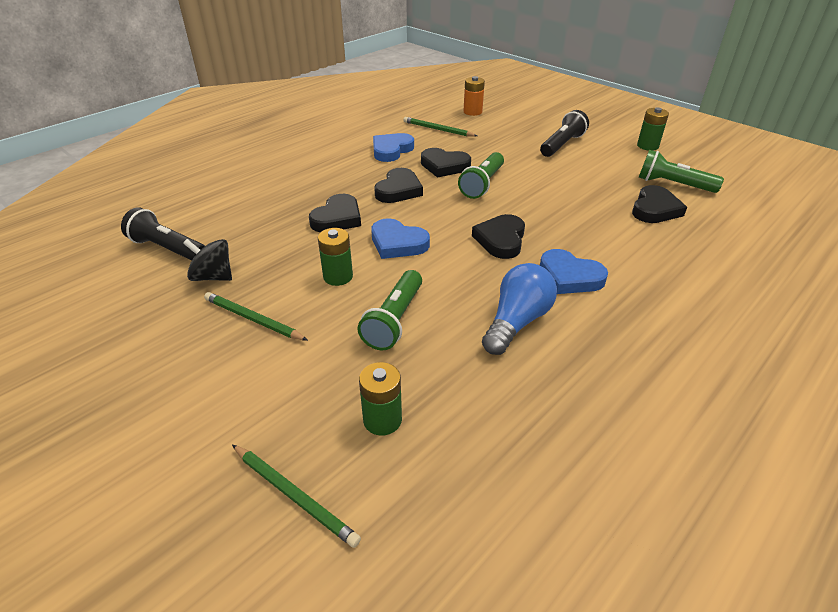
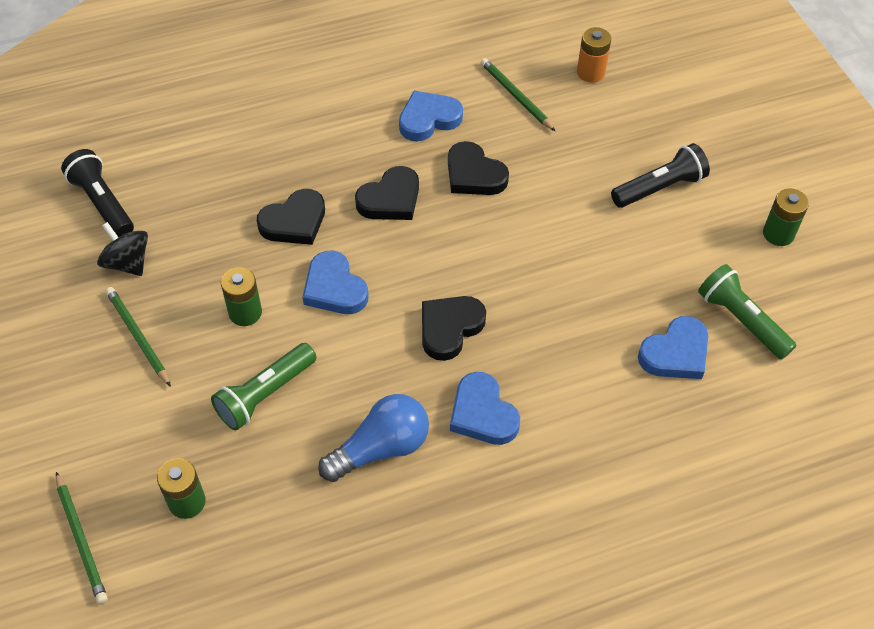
camera: 25 degrees right, 15 degrees up
(482, 184) = (496, 226): green flashlight -> none
(655, 209) = (675, 353): black heart -> blue heart

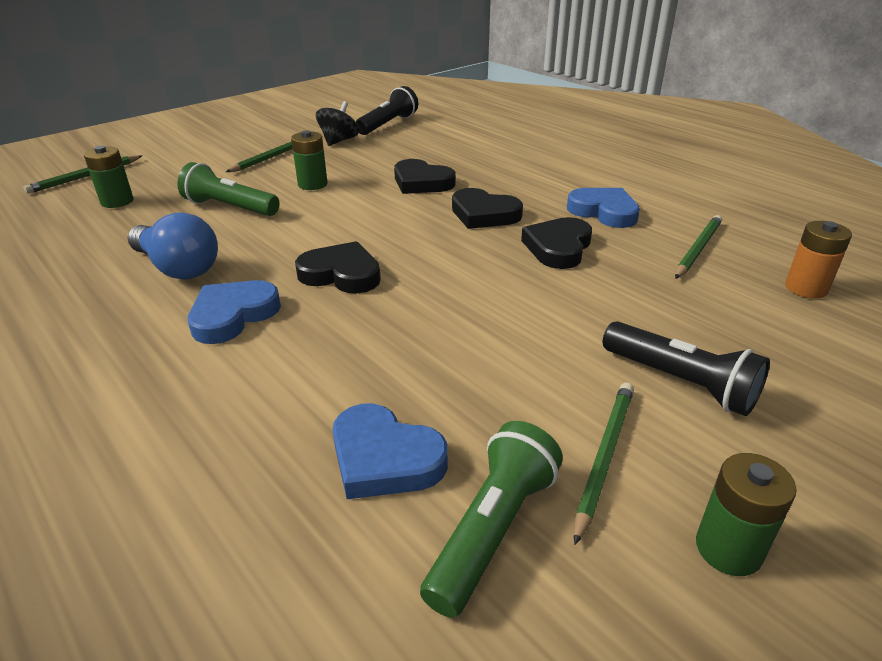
camera: 70 degrees right, 20 degrees down
(334, 288) = (359, 211): blue heart -> none
(706, 252) = (604, 457): none -> green pencil

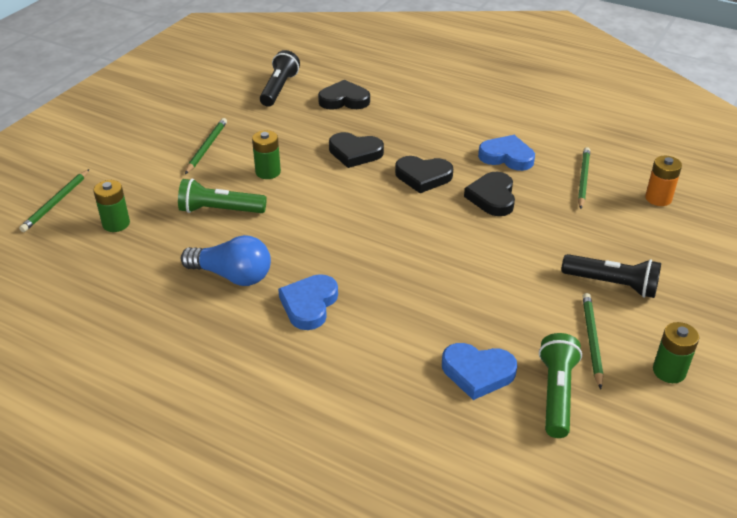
camera: 20 degrees left, 5 degrees up
(339, 141) = (251, 117): black spinning top -> none
(341, 274) = (358, 254): black heart -> black heart (344, 100)

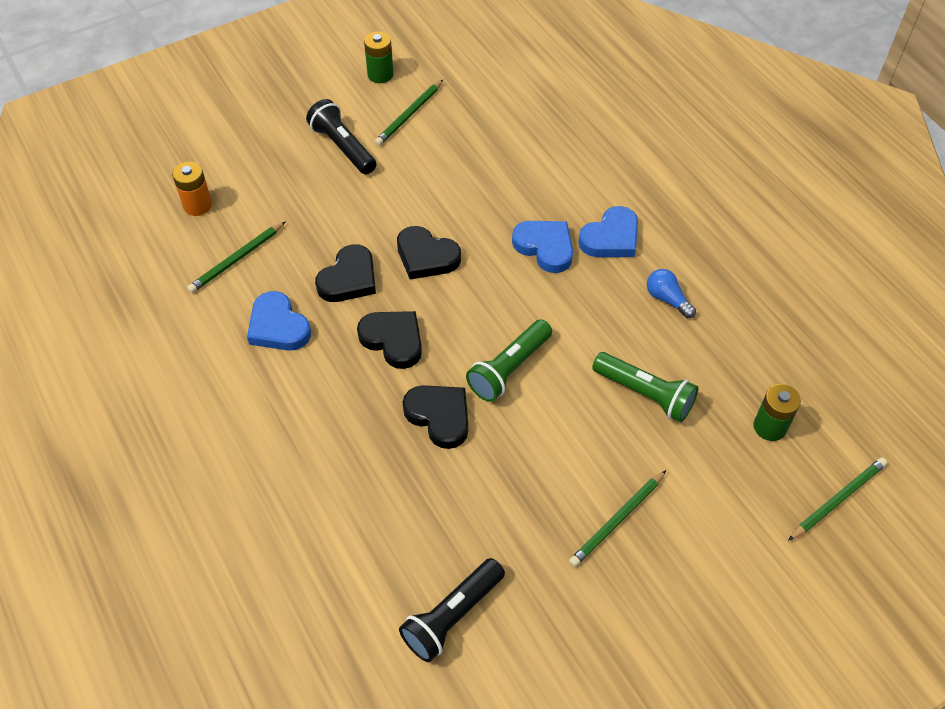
camera: 150 degrees left, 15 degrees up
(232, 276) = (667, 299): blue light bulb -> blue light bulb, size x0.58
(268, 172) = (561, 432): green battery -> none
(344, 100) = (379, 535): black heart -> black heart (426, 256)
(477, 373) = (516, 128): blue heart -> blue heart (545, 247)
(556, 394) = (473, 93): green flashlight -> green flashlight (509, 369)

